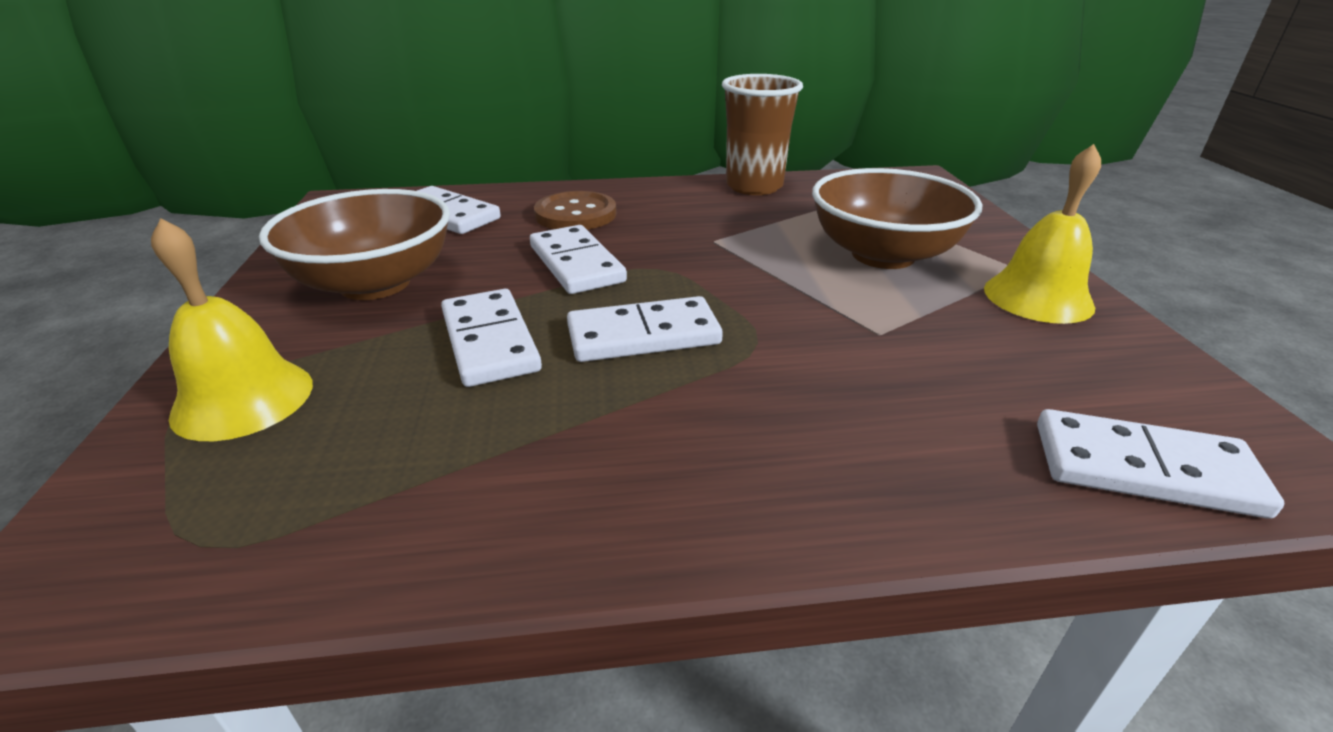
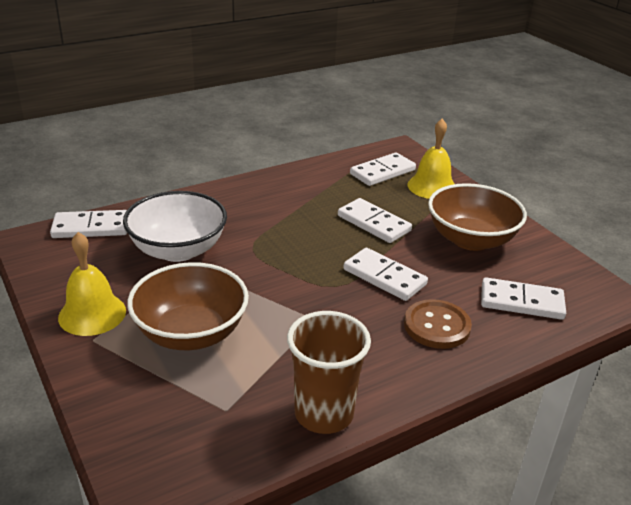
camera: 155 degrees right, 0 degrees up
(643, 335) = (308, 240): white domino -> white domino (382, 172)
(908, 367) = (178, 250): none -> white bowl

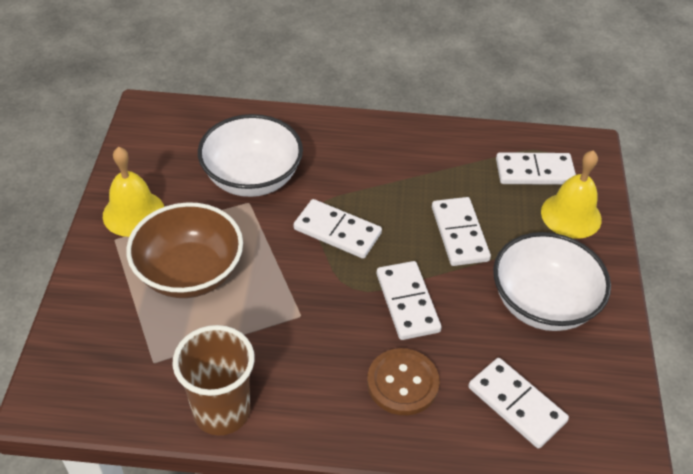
camera: 35 degrees right, 15 degrees up
(91, 227) = (203, 118): white domino -> white domino (337, 231)
(471, 240) = (542, 304): brown bowl -> white bowl

